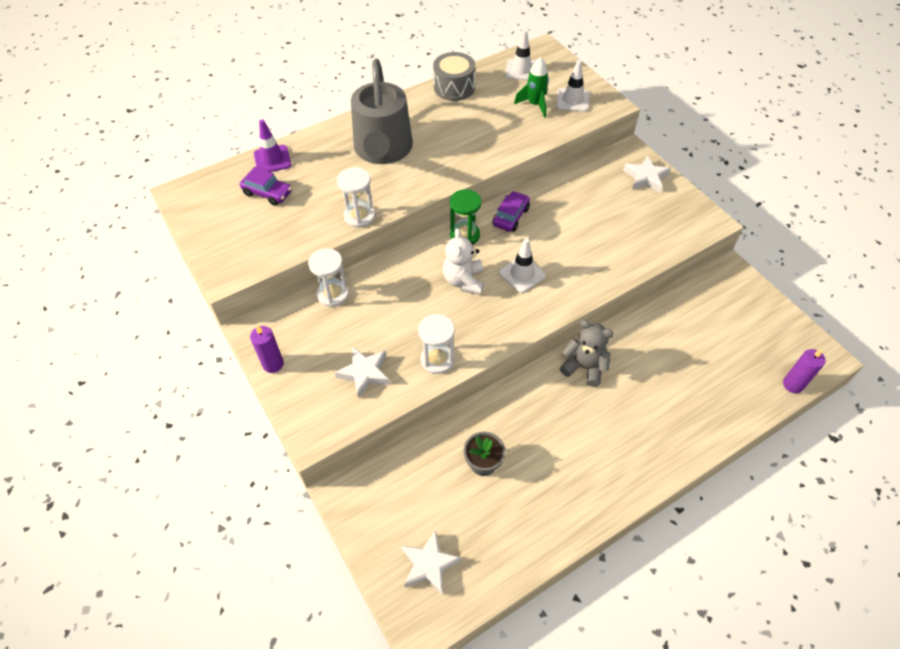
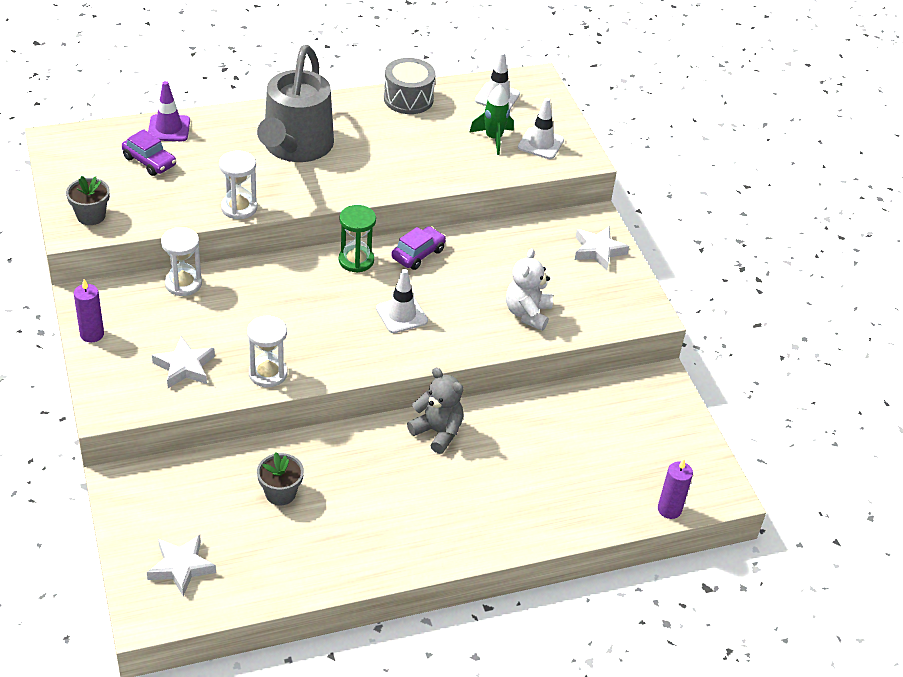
camera: 10 degrees right, 10 degrees down
(236, 256) = (91, 216): none -> grey flower pot
(464, 281) = (333, 305): white teddy bear -> white teddy bear (527, 313)

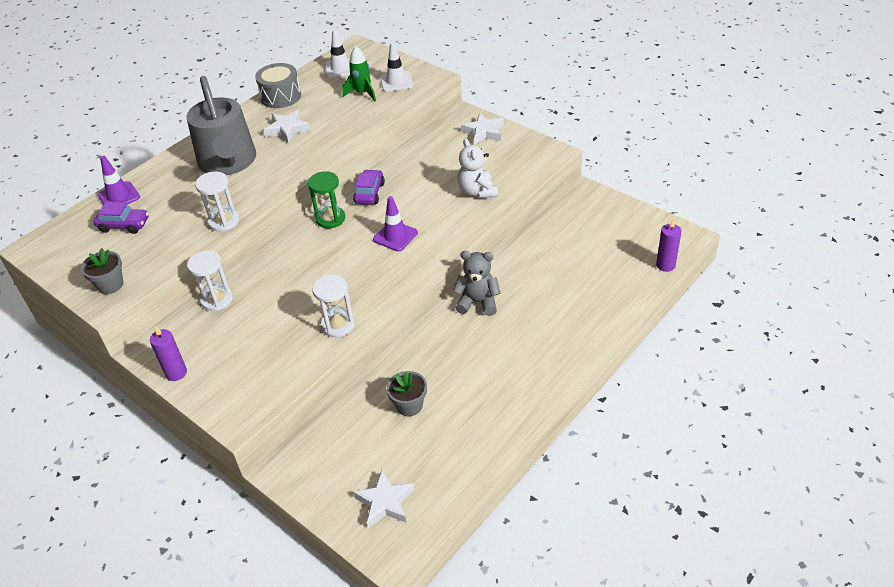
camera: 25 degrees left, 0 degrees up
(185, 367) = (271, 355): white star -> white star (287, 129)
(401, 315) = (395, 236): white traffic cone -> purple traffic cone

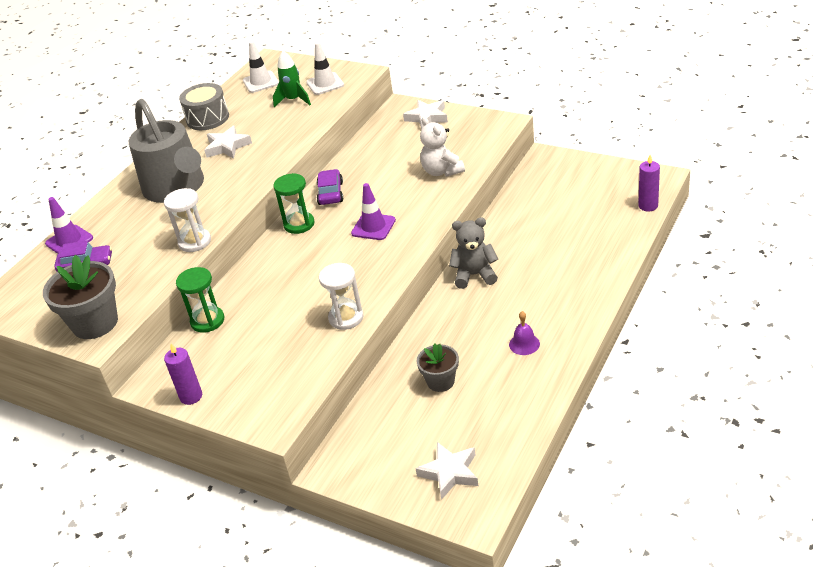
camera: 10 degrees left, 5 degrees down
(110, 285) = (95, 323): grey flower pot -> grey flower pot, size x1.67
(217, 299) = (207, 321): white hourglass -> green hourglass
(498, 385) = (524, 344): none -> purple bell

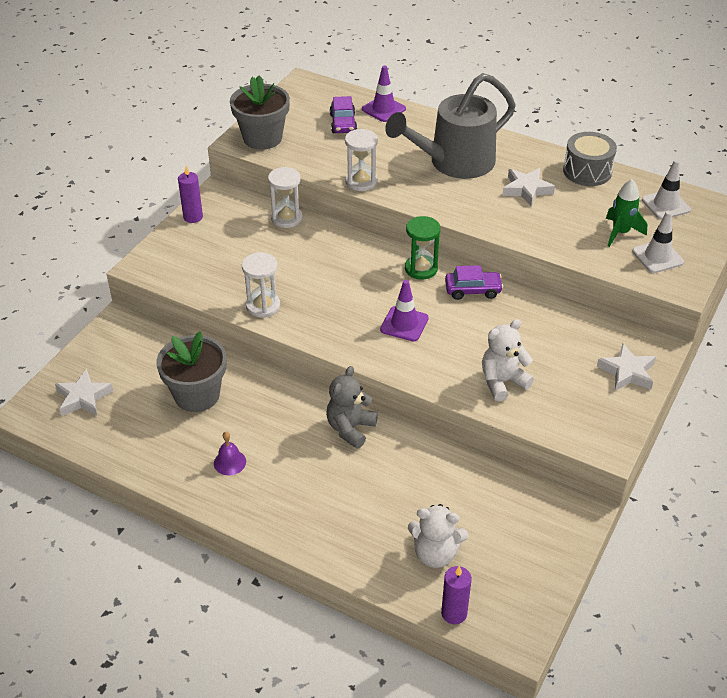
camera: 85 degrees right, 5 degrees up
(207, 321) = (286, 218): green hourglass -> white hourglass
(440, 381) = (197, 395): grey flower pot -> grey flower pot, size x1.67
(474, 275) = (350, 428): grey teddy bear -> grey teddy bear turned 150 degrees counterclockwise
(597, 218) = (435, 553): none -> white teddy bear

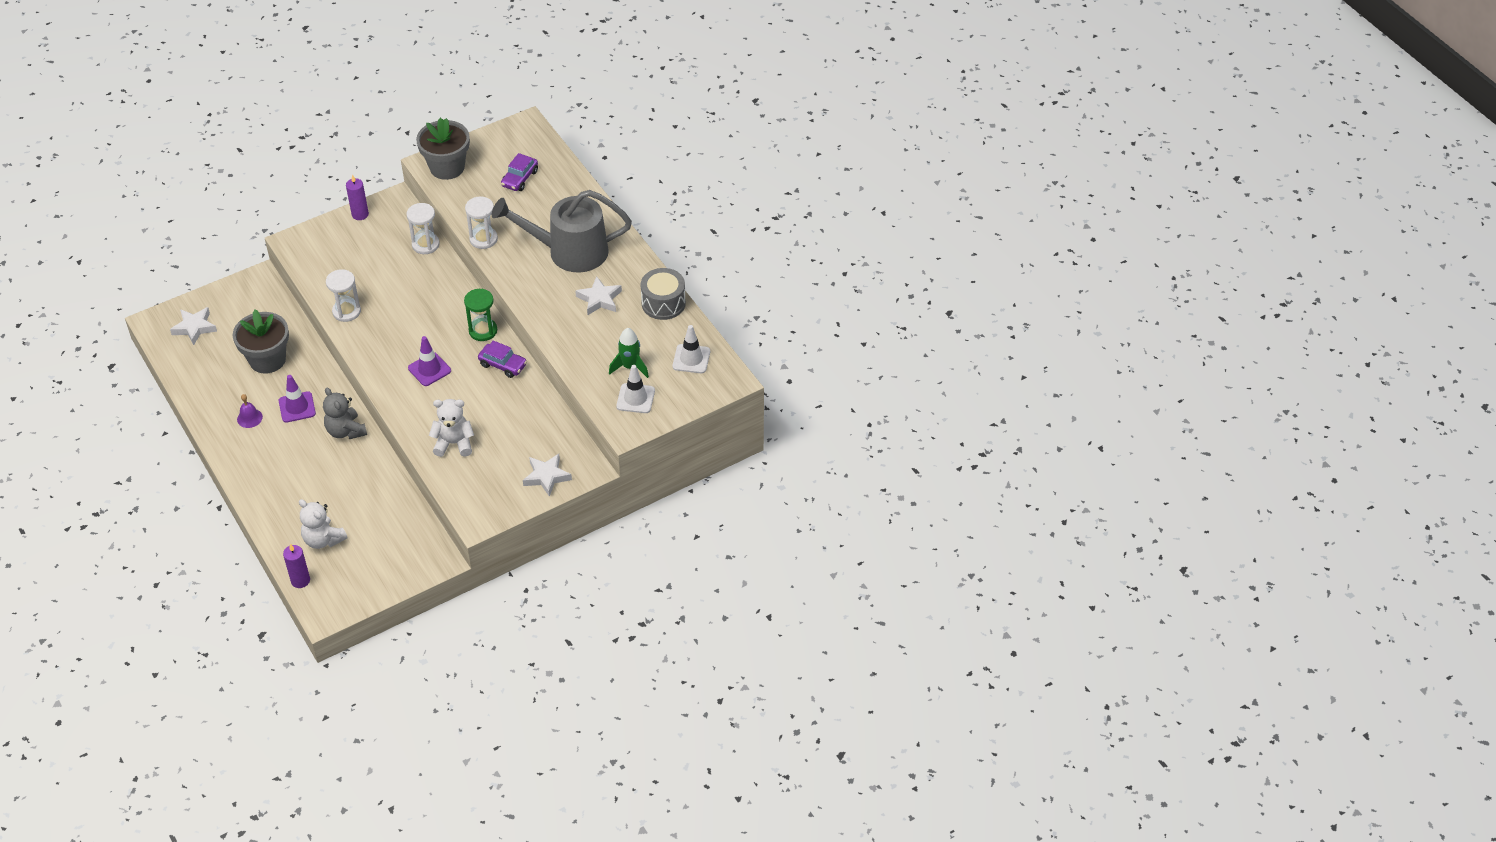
camera: 30 degrees right, 5 degrees up
(350, 428) = (346, 431): grey teddy bear -> grey teddy bear turned 90 degrees counterclockwise
(383, 109) = (564, 177): purple traffic cone -> purple traffic cone (297, 407)

